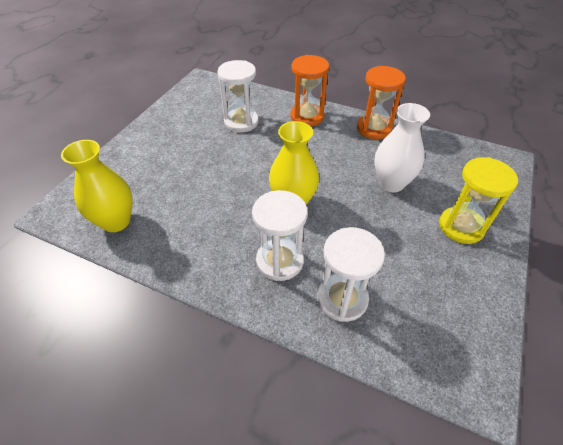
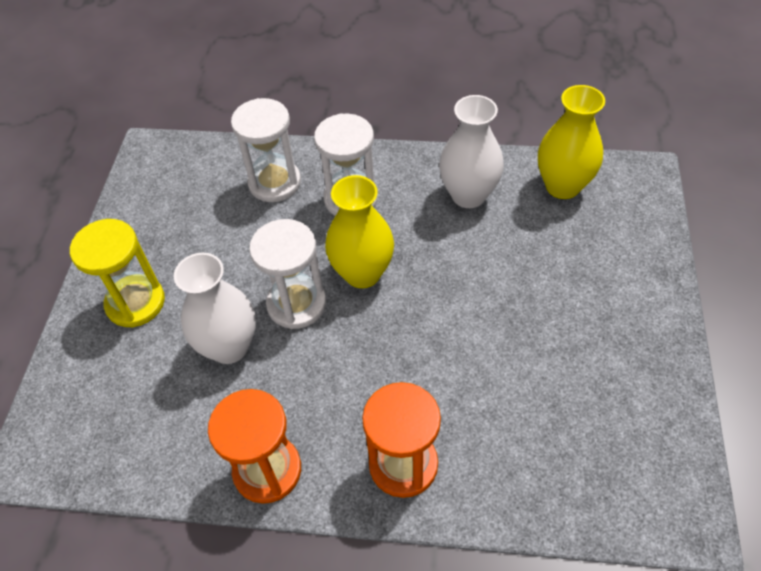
camera: 165 degrees right, 5 degrees up
(187, 235) = (468, 195): none -> white vase
(241, 122) = (517, 407): white hourglass -> white hourglass (296, 304)

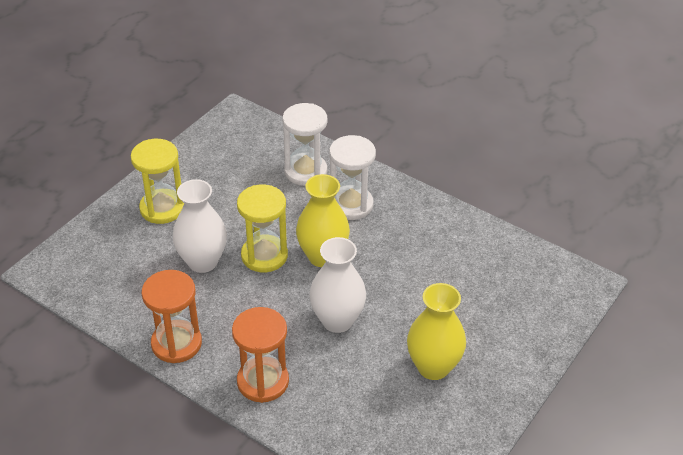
camera: 25 degrees right, 10 degrees down
(296, 304) = (264, 255): white hourglass -> yellow hourglass
(468, 195) = (438, 239): white vase -> white vase (337, 320)
(562, 186) = (515, 263): yellow vase -> yellow vase (433, 367)

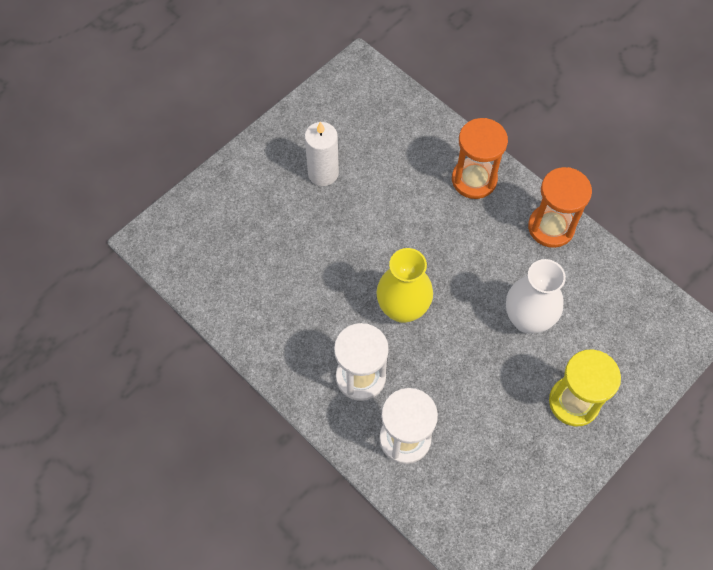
camera: 170 degrees left, 20 degrees up
(264, 255) = (463, 318): yellow hourglass -> none
(337, 320) = (400, 231): white vase -> none
(433, 367) = (323, 173): yellow vase -> white candle

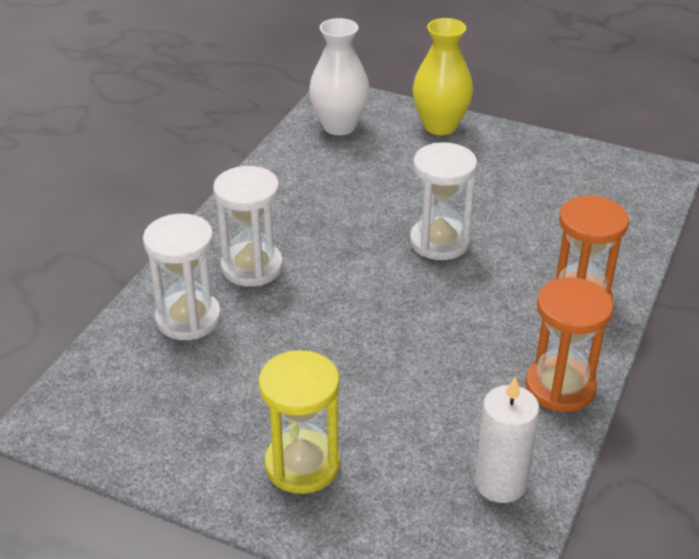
camera: 70 degrees right, 25 degrees down
(323, 173) = (495, 181): white candle -> white candle (500, 483)
(380, 238) = (439, 242): none -> white hourglass
(403, 308) = (357, 279): yellow vase -> yellow vase (440, 126)
(527, 319) = (404, 392): white vase -> white vase (339, 126)

